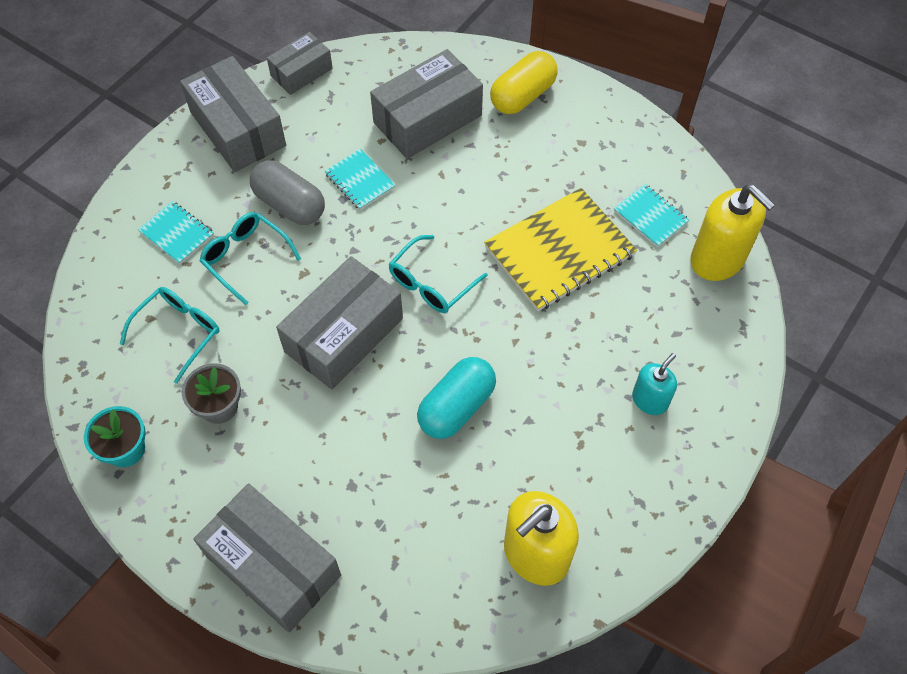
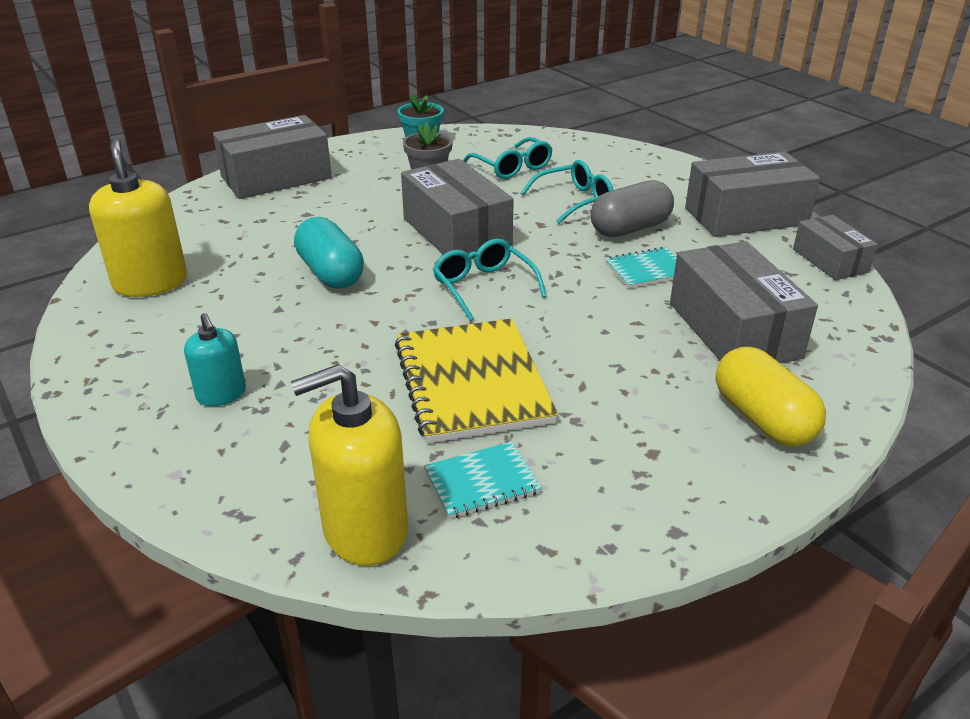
camera: 110 degrees right, 25 degrees down
(177, 233) = (619, 176): turquoise notebook -> none

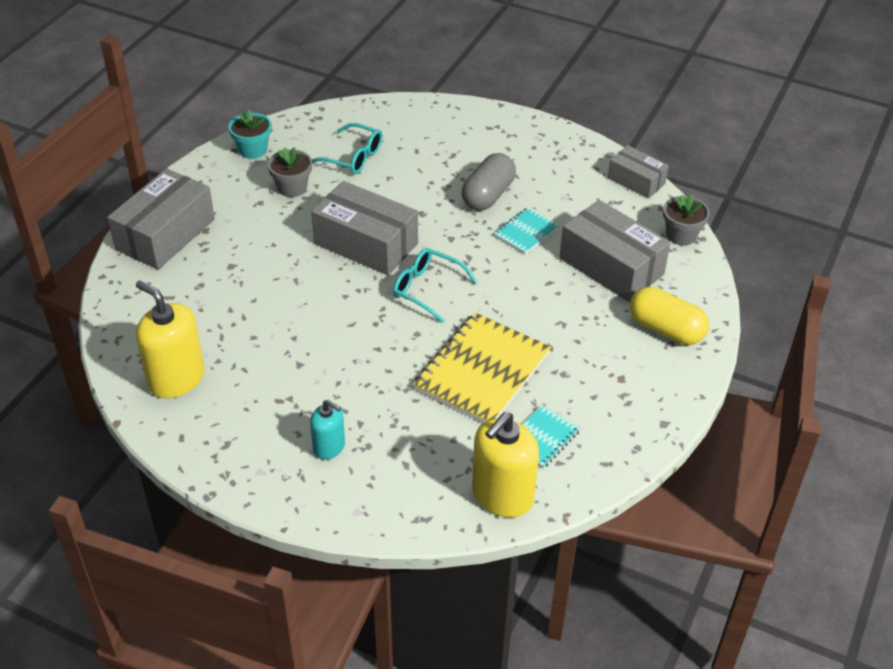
camera: 30 degrees left, 10 degrees up
(330, 273) = (307, 317): turquoise capsule -> none
(472, 382) = (482, 371): yellow notebook -> yellow notebook turned 75 degrees clockwise
(574, 201) = (428, 180): turquoise glasses -> none
(746, 216) = (559, 155): grey box -> none
(858, 326) = (681, 235): none -> grey flower pot

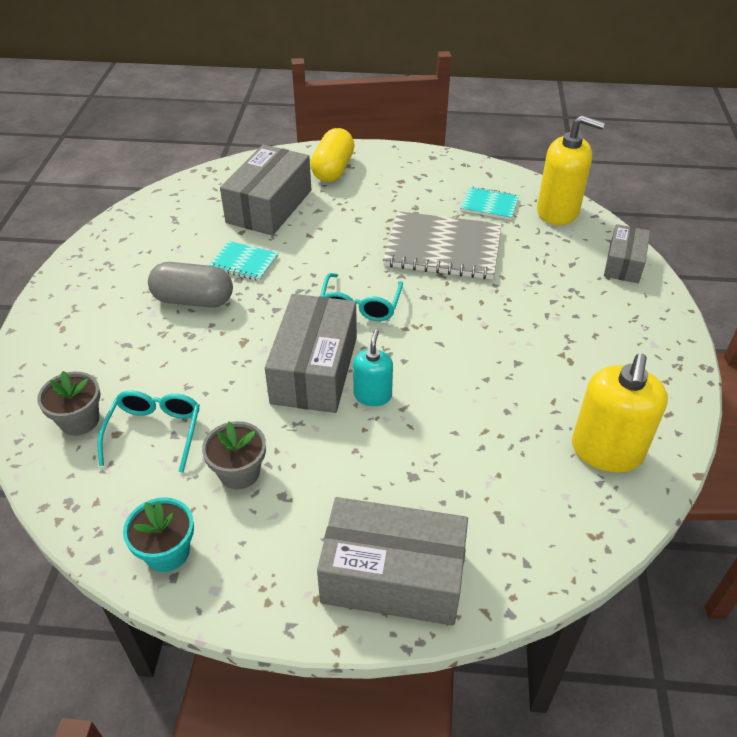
camera: 110 degrees left, 0 degrees up
(329, 447) = (592, 311): turquoise soap dispenser -> turquoise soap dispenser (372, 395)
(482, 371) = (443, 248): yellow notebook -> grey notebook
(636, 181) = (136, 212): grey box -> grey box (624, 264)
(681, 235) = (209, 178): grey flower pot -> grey flower pot (79, 420)

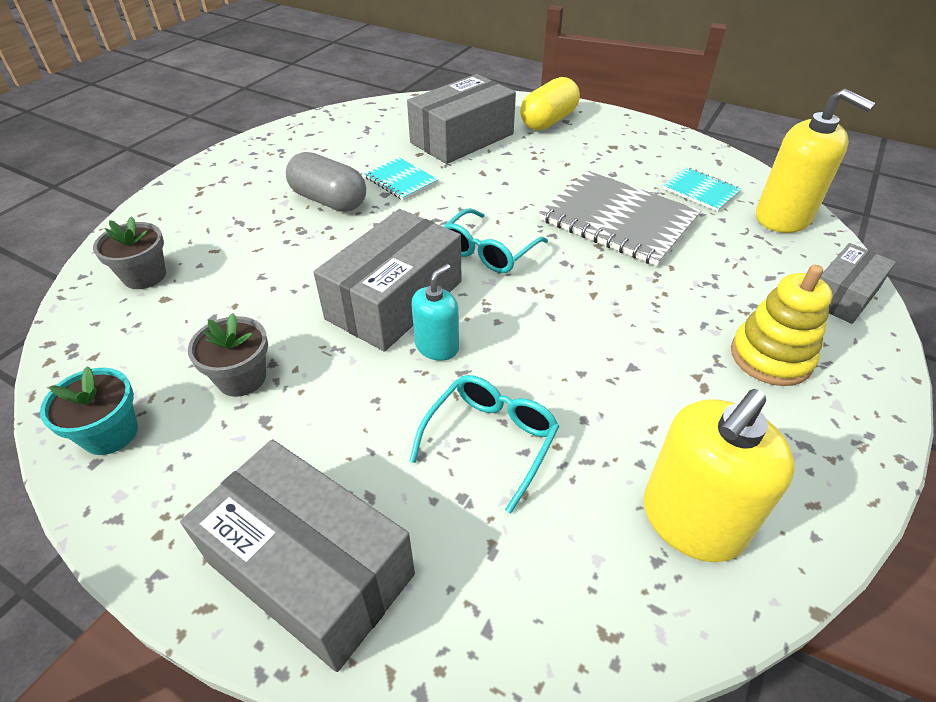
camera: 25 degrees right, 0 degrees up
(155, 432) = (197, 309): turquoise glasses -> turquoise glasses (490, 440)
(600, 324) = (770, 357): none -> yellow stacking toy

